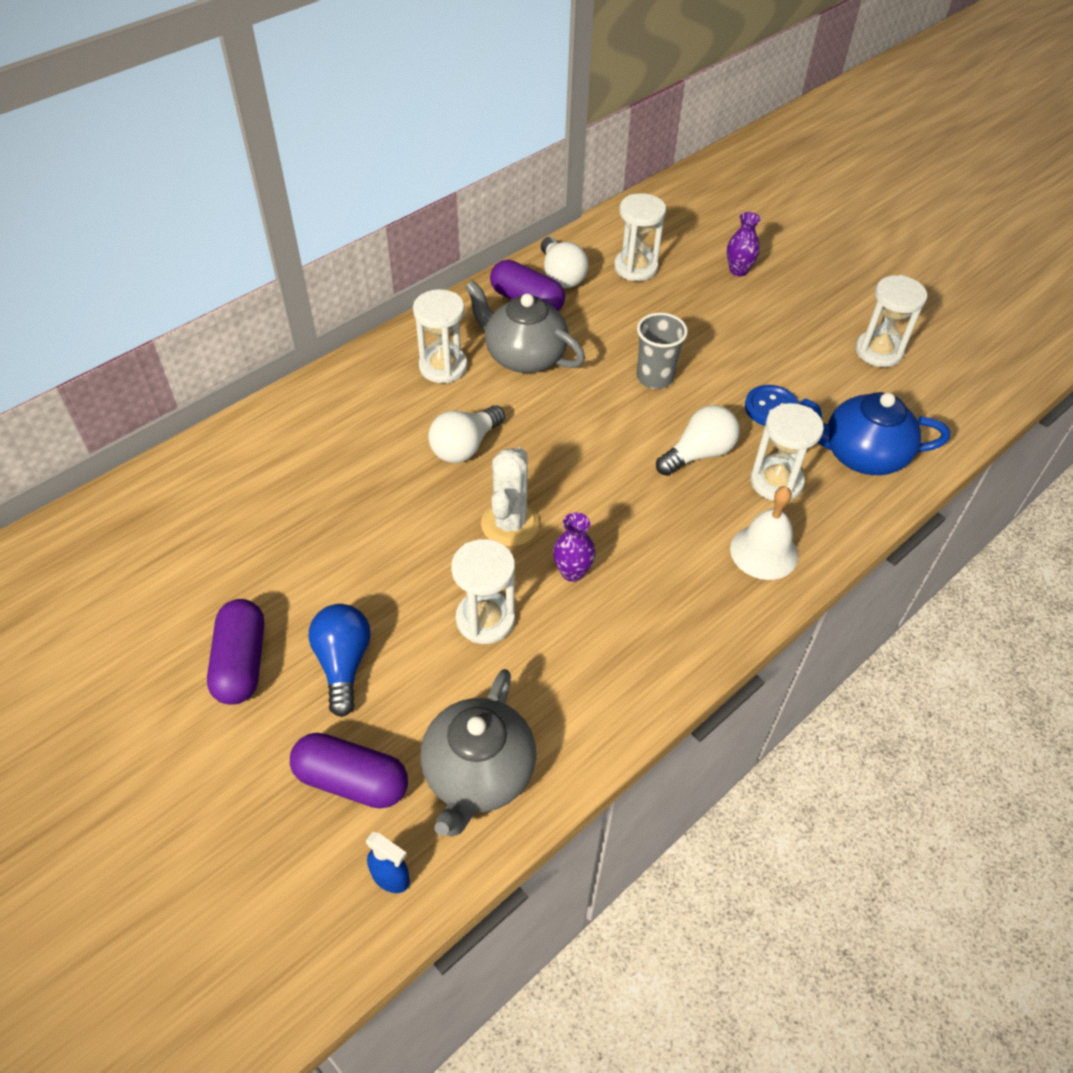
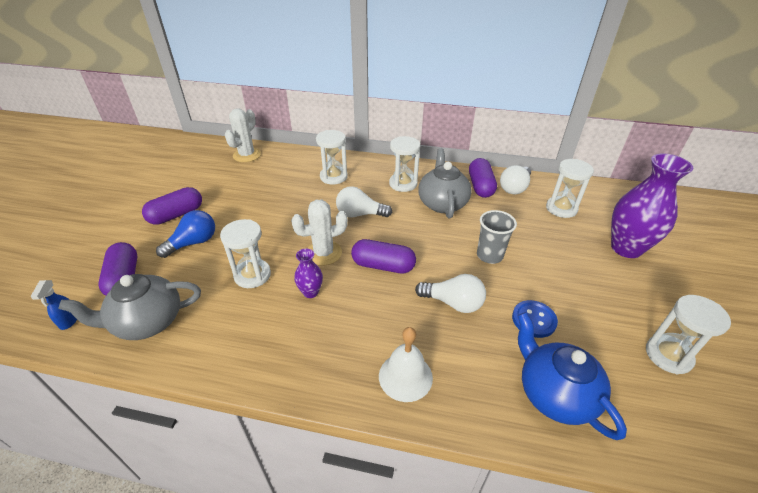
camera: 55 degrees right, 10 degrees down
(155, 502) = (247, 155): none -> white cactus
(587, 479) = (383, 266): none -> purple capsule
(738, 270) = (626, 248): purple vase -> purple vase, size x2.10
(776, 482) = (473, 354): white hourglass -> white hourglass (333, 177)

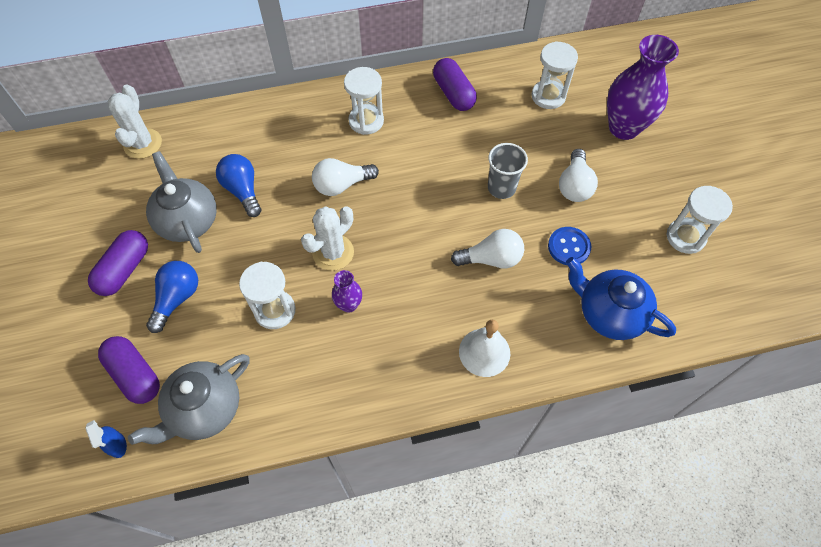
camera: 25 degrees left, 20 degrees up
(288, 196) = (243, 190): none -> blue light bulb
(333, 177) = (278, 139): white hourglass -> none
(383, 266) = (403, 243): purple capsule -> none
(442, 203) = (424, 135): grey teapot -> grey teapot (188, 220)
(514, 188) = (490, 82): white light bulb -> white light bulb (574, 185)

